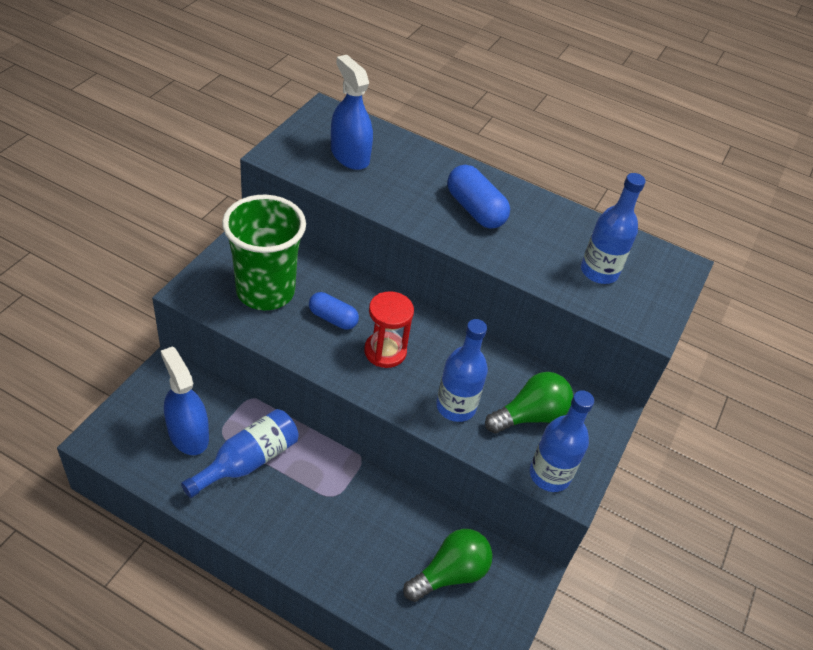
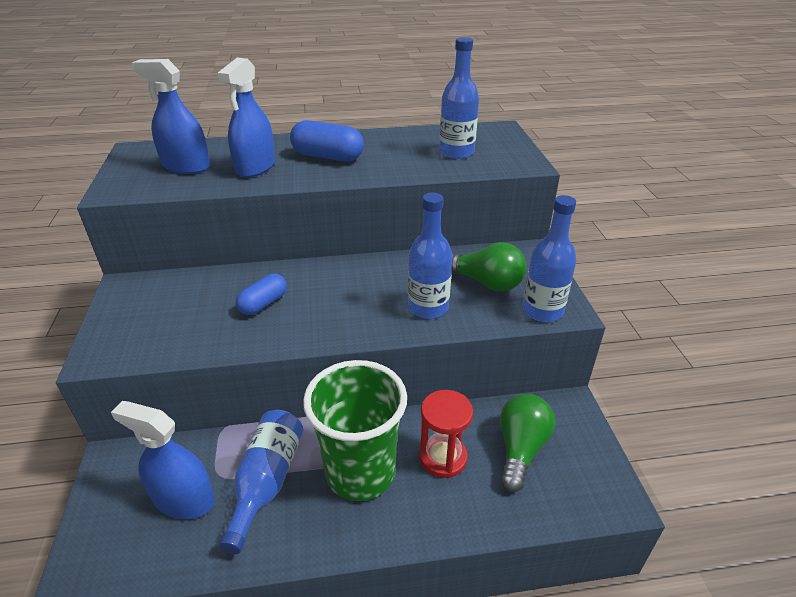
camera: 30 degrees left, 10 degrees down
(265, 291) = (179, 316): green cup -> green cup (360, 472)
(333, 318) = (263, 303): blue capsule -> blue capsule turned 45 degrees counterclockwise
(385, 351) = (332, 302): red hourglass -> red hourglass (443, 457)
(403, 188) = (255, 167): none -> blue spray bottle
(530, 415) = (486, 282): green light bulb -> green light bulb turned 90 degrees clockwise

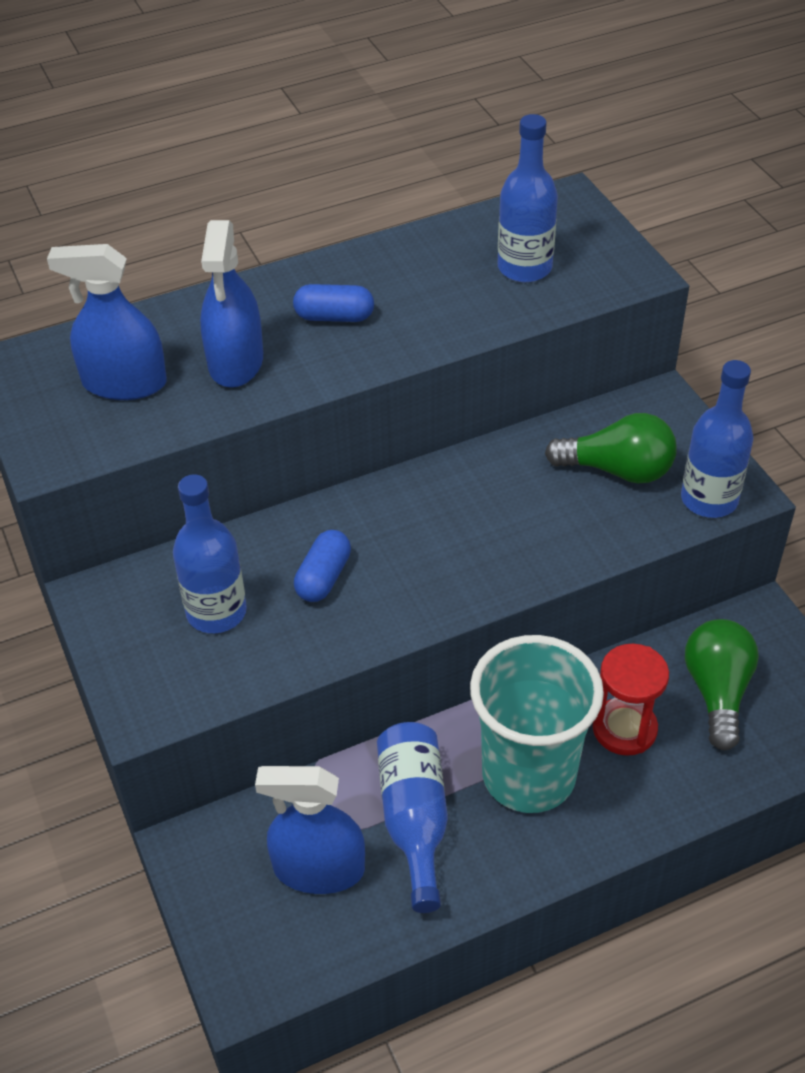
camera: 15 degrees left, 10 degrees up
(327, 157) = (334, 317): blue capsule -> blue capsule, size x0.66
(360, 472) = (528, 775): green cup -> turquoise cup
(428, 307) = (556, 530): blue bottle -> blue bottle (216, 612)

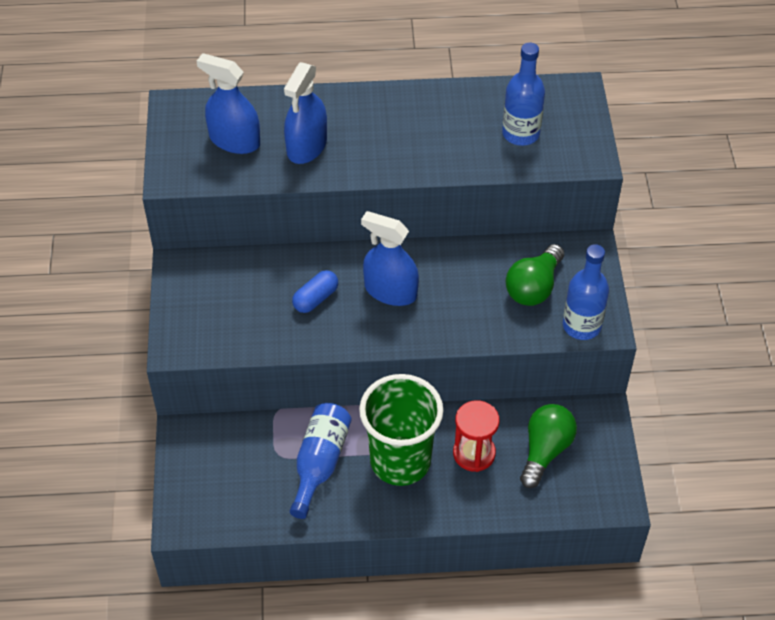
camera: 20 degrees right, 5 degrees up
(216, 612) = (243, 300): blue bottle -> none
(319, 869) = (251, 472): blue spray bottle -> blue spray bottle (390, 291)
(334, 317) = (381, 133): blue capsule -> none
(528, 775) = (400, 461): turquoise cup -> green cup
(617, 470) = (534, 287): green light bulb -> green light bulb turned 90 degrees clockwise

